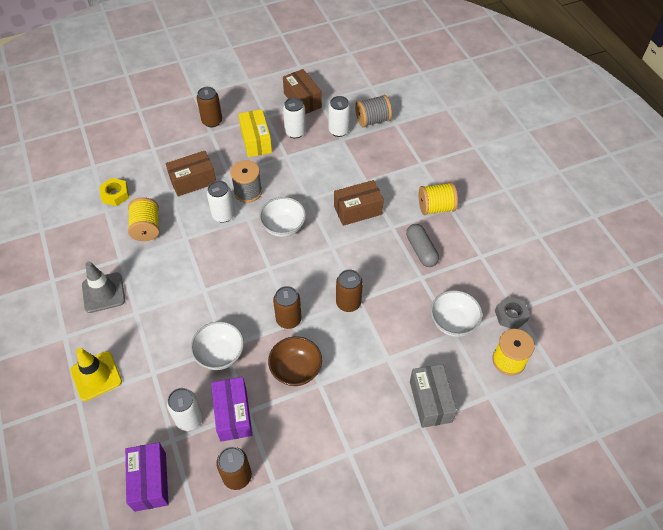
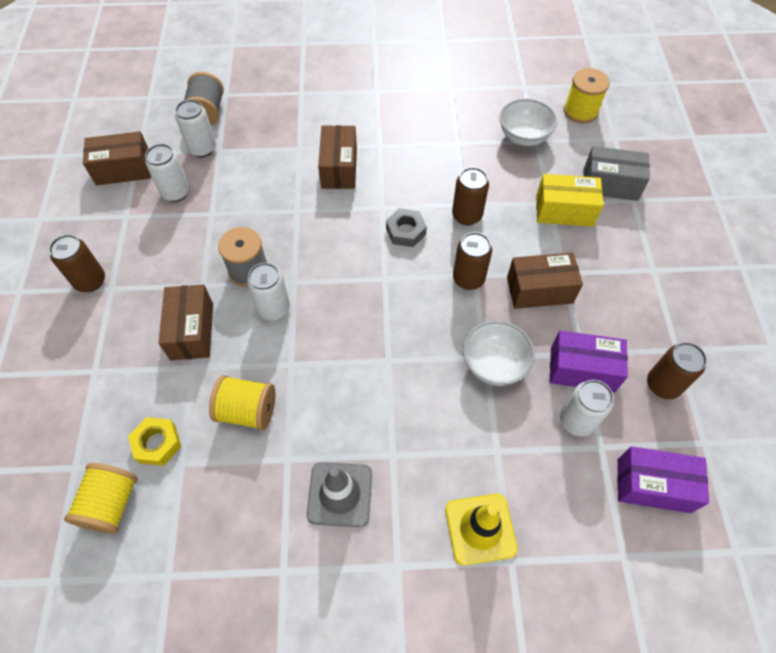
camera: 70 degrees left, 5 degrees up
(256, 141) = (164, 239): yellow box -> yellow box (564, 211)
(283, 227) = (327, 247): white bowl -> none
(296, 370) = (539, 290): brown bowl -> brown box
(421, 250) = (422, 132): grey capsule -> none
(436, 207) = (370, 101): yellow spool -> yellow spool (111, 504)
(511, 315) = (530, 92): grey nut -> grey nut (406, 231)

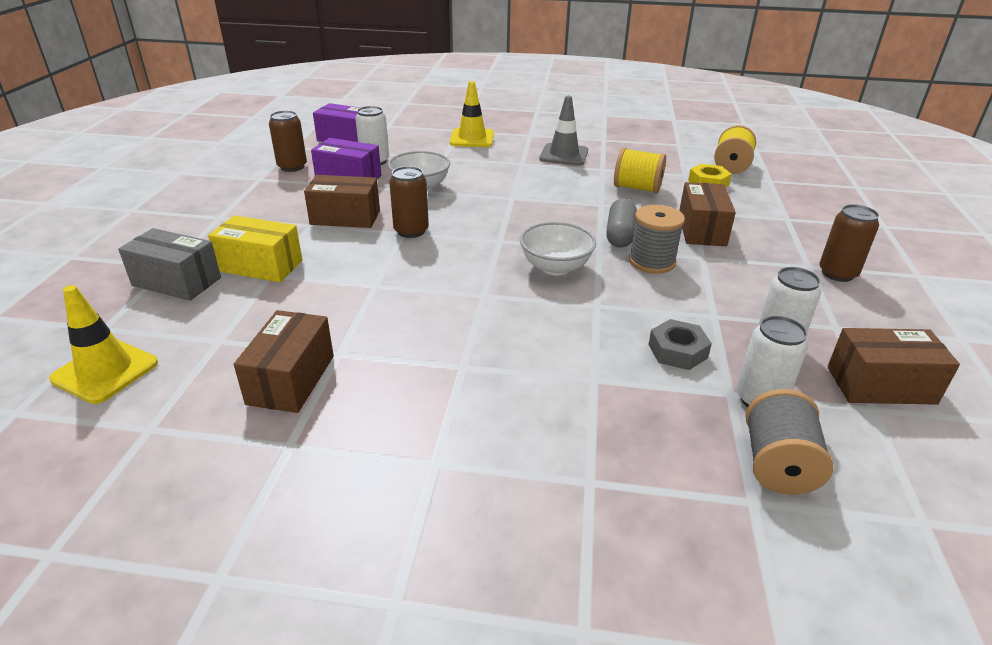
camera: 170 degrees left, 25 degrees down
(274, 308) = (620, 234): white can -> grey capsule
(339, 168) = (532, 344): brown box -> brown box (291, 379)
(406, 231) = (461, 271): grey nut -> grey nut (677, 351)
(467, 215) = (380, 275): brown can -> none
(523, 136) = (232, 348): white bowl -> white bowl (555, 267)
(580, 111) = (105, 371): yellow spool -> yellow traffic cone

